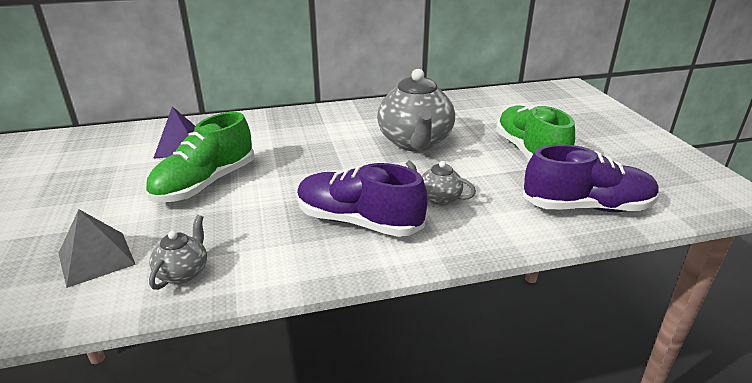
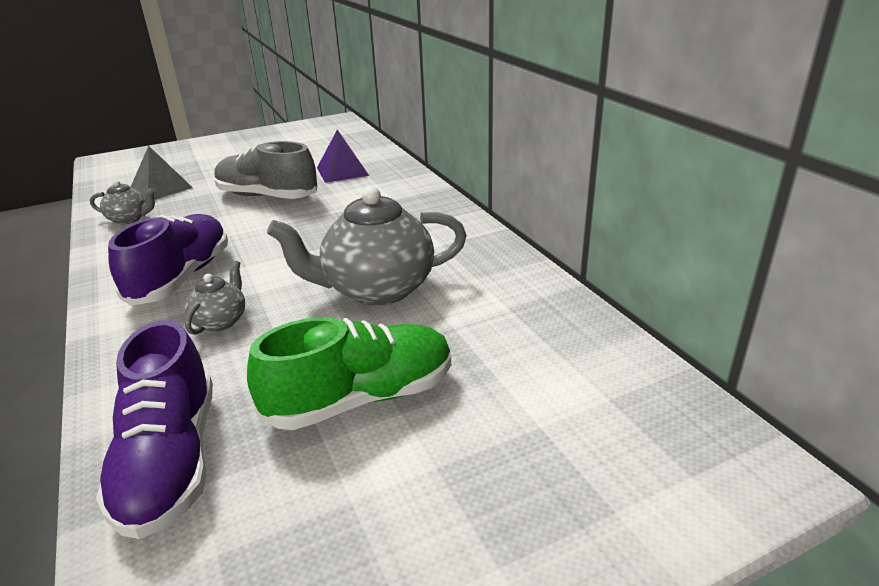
camera: 80 degrees right, 0 degrees up
(205, 184) = (267, 196): green shoe -> grey shoe

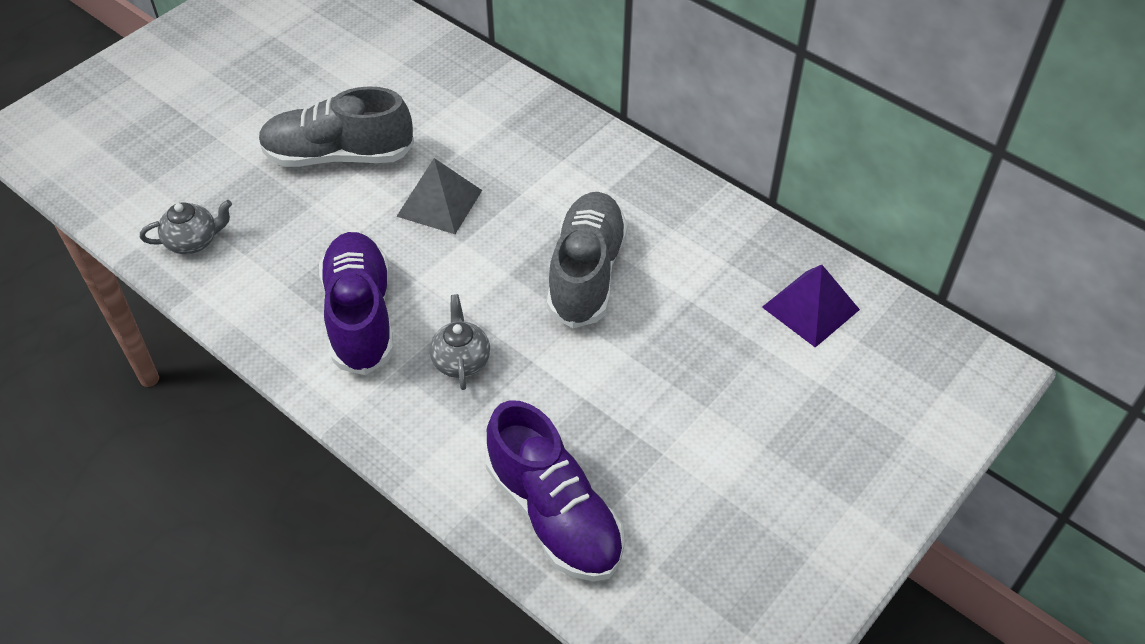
camera: 25 degrees left, 20 degrees up
(161, 188) = (174, 173): grey pyramid -> grey pyramid (439, 203)
(342, 171) = (397, 82): purple pyramid -> purple pyramid (810, 308)
(361, 398) = (664, 404): green shoe -> none
(377, 289) = (586, 273): grey teapot -> grey shoe

